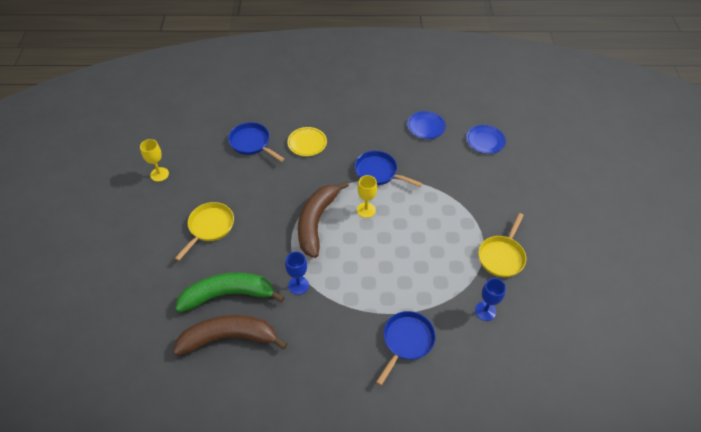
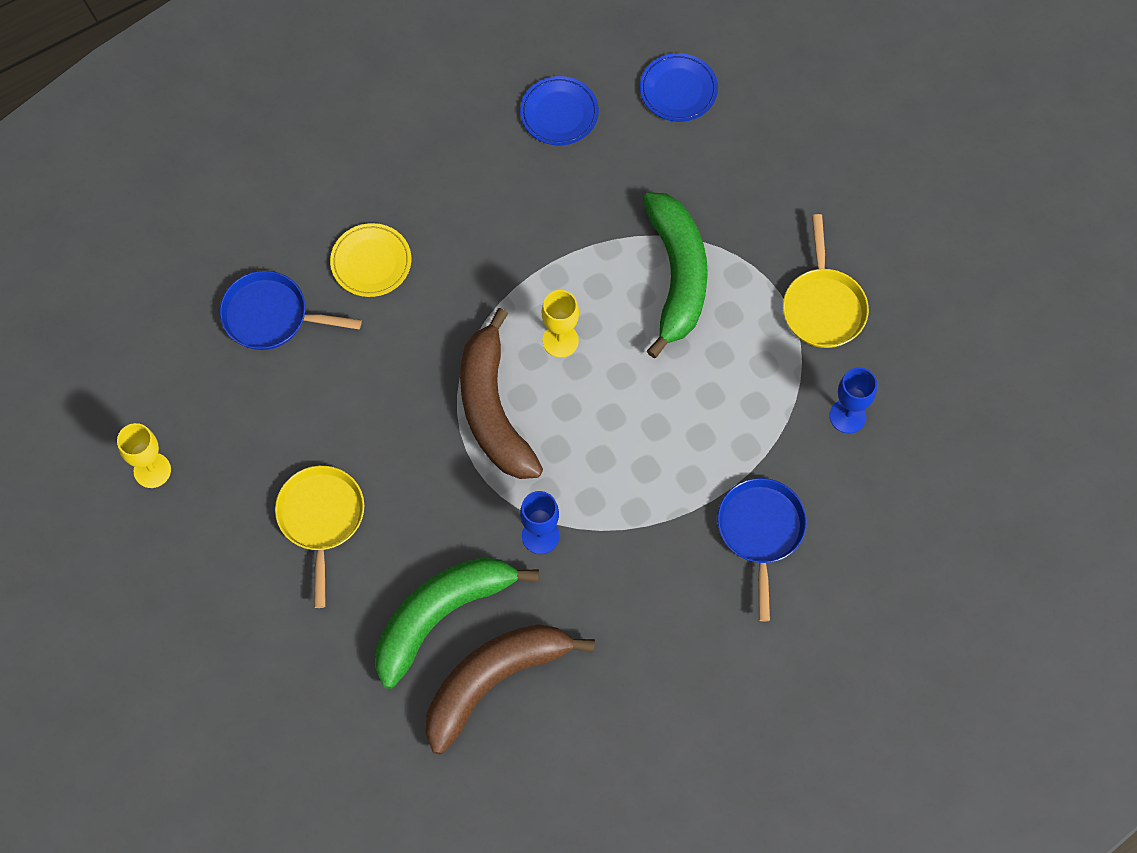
camera: 30 degrees left, 15 degrees up
(378, 172) = (535, 254): blue pan -> none
(437, 210) = (677, 276): none -> green banana

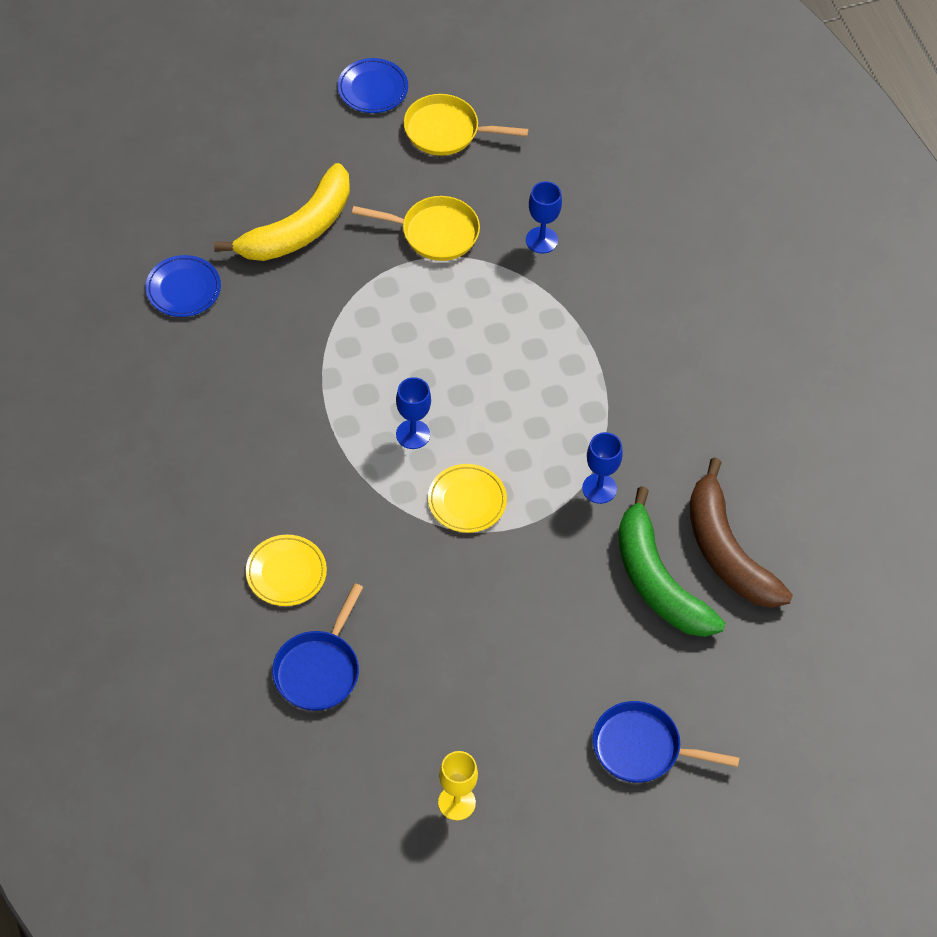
camera: 80 degrees left, 10 degrees down
(321, 519) = (542, 662): yellow pan -> yellow pan (446, 131)
(493, 409) = (467, 501): brown banana -> yellow plate
(559, 113) = (176, 387): blue plate -> blue plate (373, 89)
(560, 341) = (413, 434): yellow goblet -> blue goblet
(677, 276) = (374, 332): green banana -> none
(760, 531) = (632, 325): blue pan -> blue pan (642, 748)
(786, 175) = (298, 229): none -> yellow banana

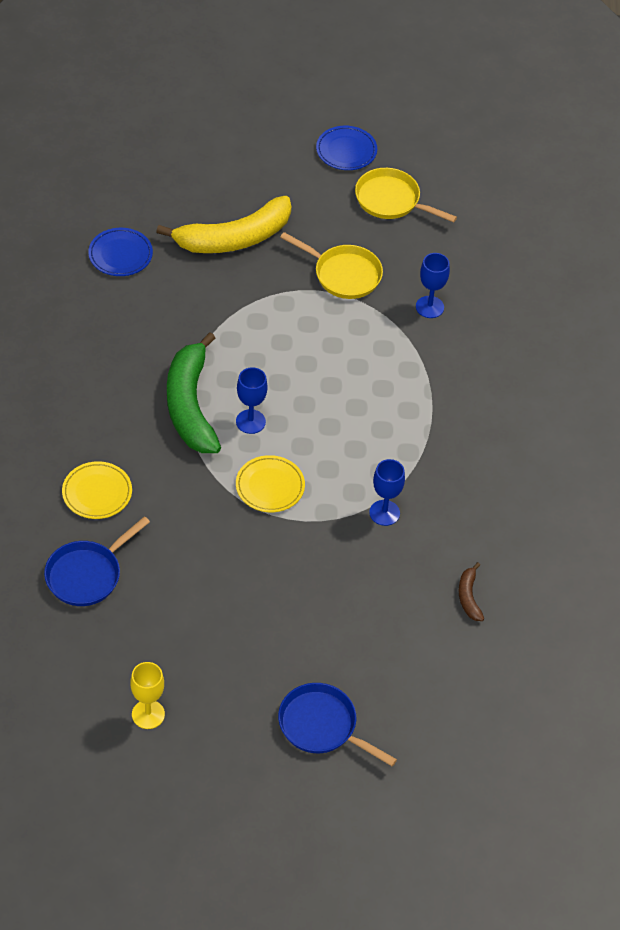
camera: 20 degrees right, 5 degrees down
(657, 580) = (398, 600): green banana -> green banana (190, 405)
(727, 551) = (469, 597): brown banana -> brown banana, size x0.43

